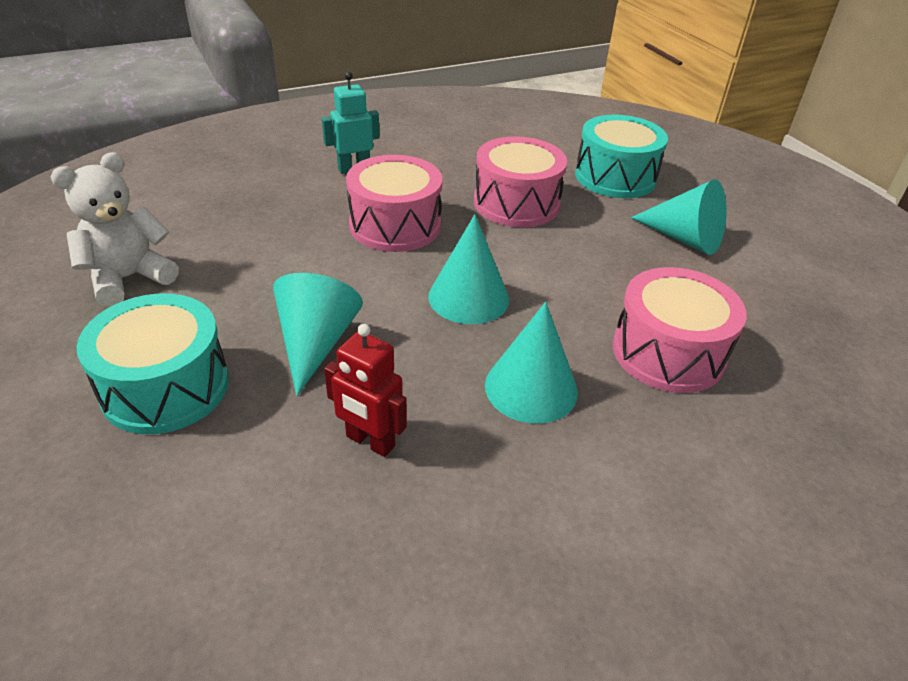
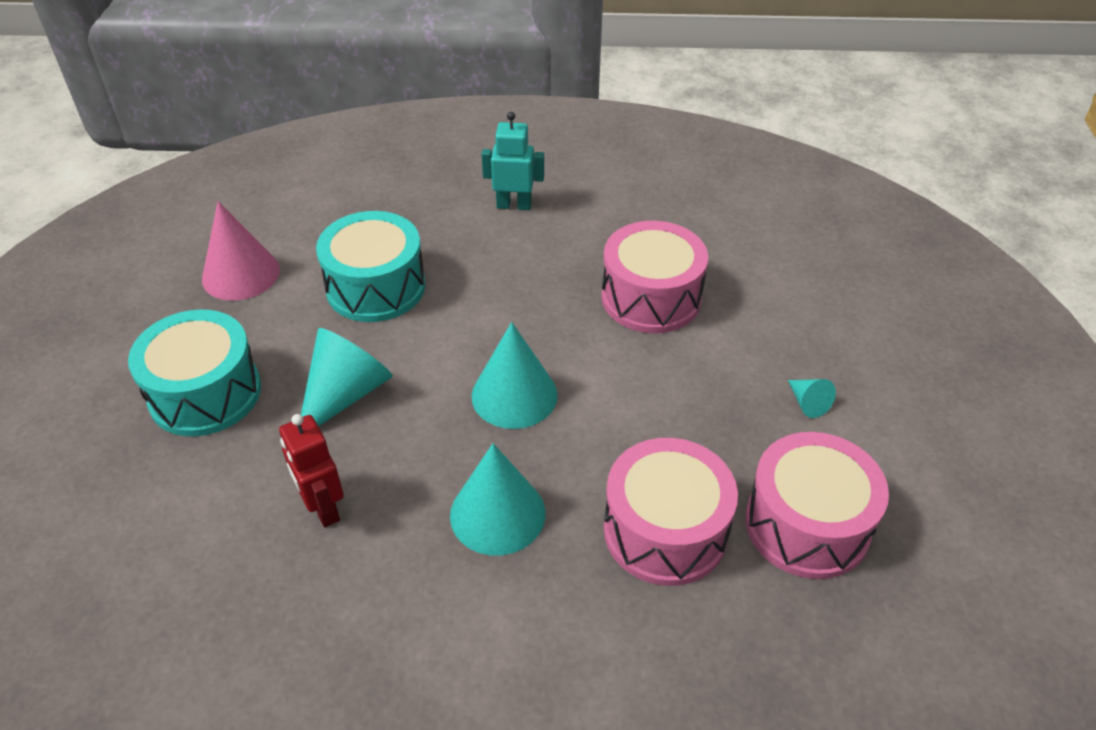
camera: 30 degrees right, 5 degrees up
(129, 278) = (241, 274): white teddy bear -> pink cone
(395, 225) = (505, 287): pink drum -> pink drum (807, 524)
(615, 177) = (795, 296): turquoise drum -> turquoise drum (376, 287)
(684, 238) = (807, 403): turquoise cone -> turquoise cone, size x0.48

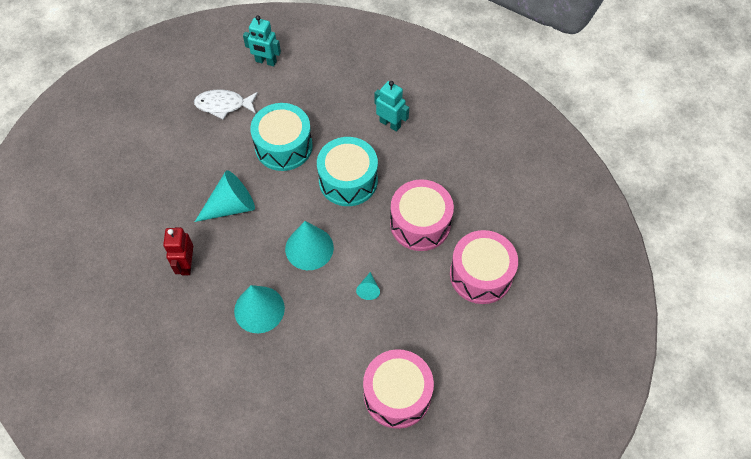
camera: 30 degrees right, 15 degrees up
(205, 393) = (169, 173): turquoise drum -> turquoise drum (348, 180)
(241, 274) = (223, 105): pink cone -> white fish
(273, 201) = (266, 61): none -> turquoise robot
(665, 531) = (328, 360): pink drum -> pink drum (481, 275)
(807, 403) = (452, 330): turquoise cone -> turquoise cone (368, 289)

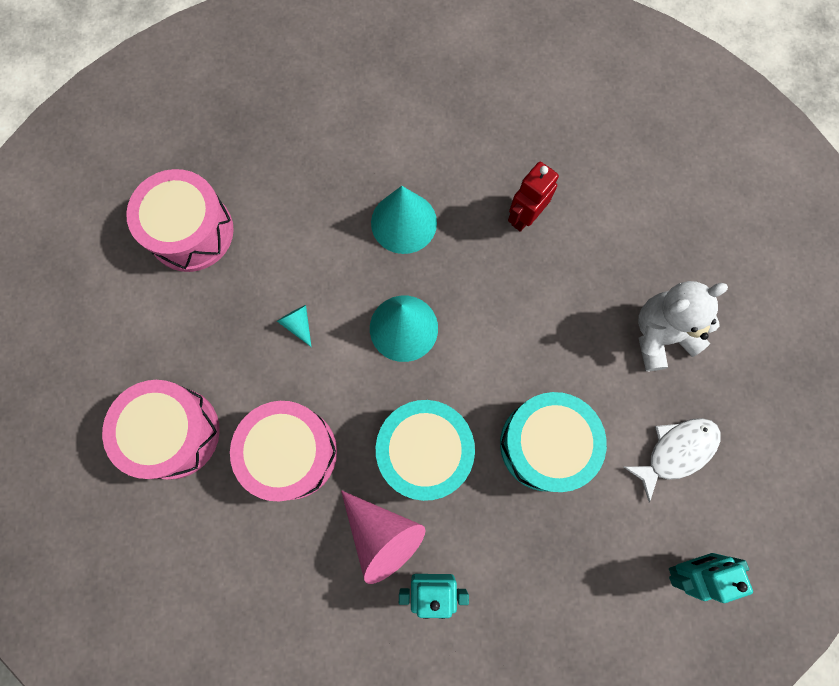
camera: 145 degrees right, 15 degrees up
(177, 157) = (660, 335): none -> white teddy bear
(186, 264) = (524, 217): red robot -> red robot turned 105 degrees counterclockwise
(231, 206) = (537, 317): turquoise cone -> none
(399, 157) = (382, 535): none -> pink cone

